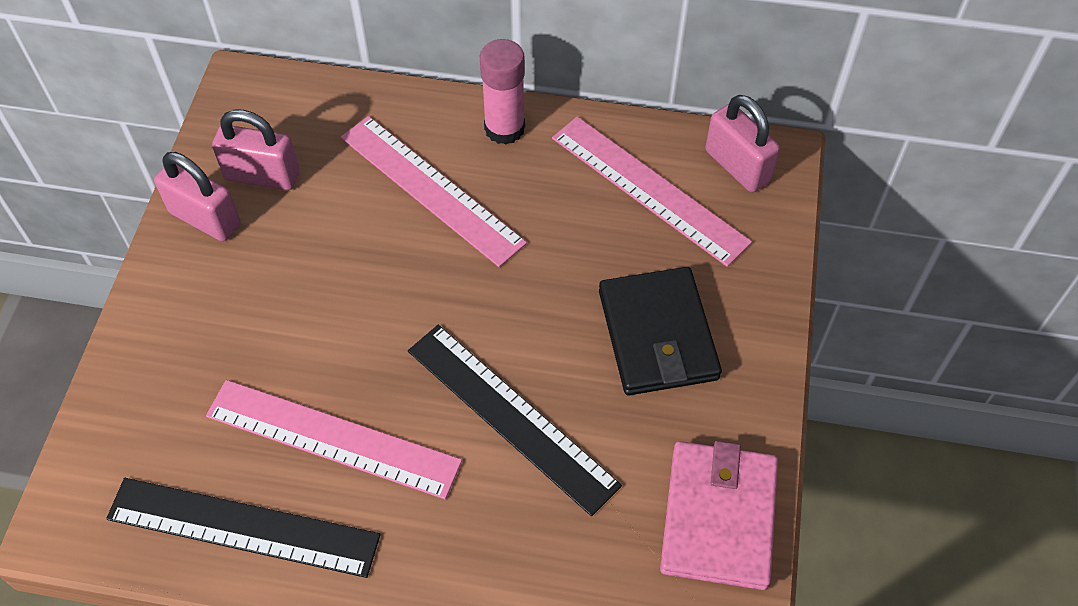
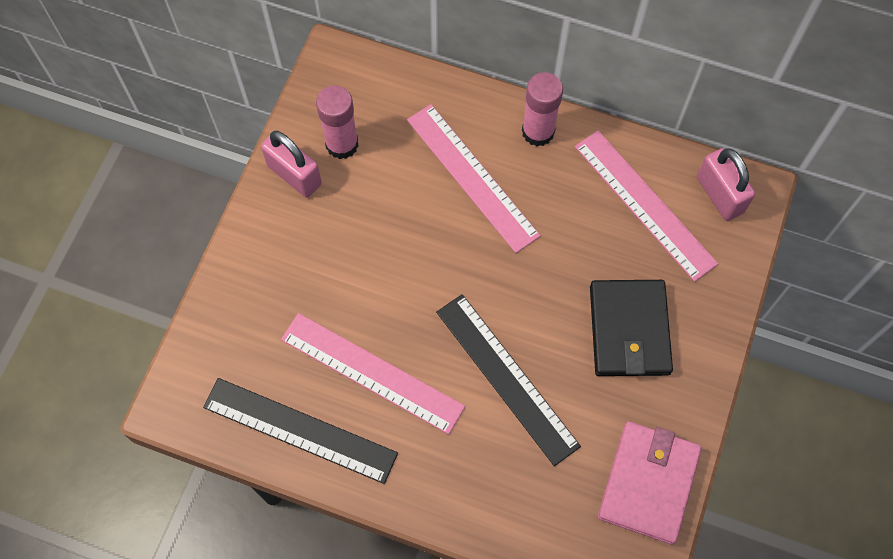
camera: 10 degrees right, 10 degrees up
(262, 176) = (342, 144): pink padlock -> pink glue stick

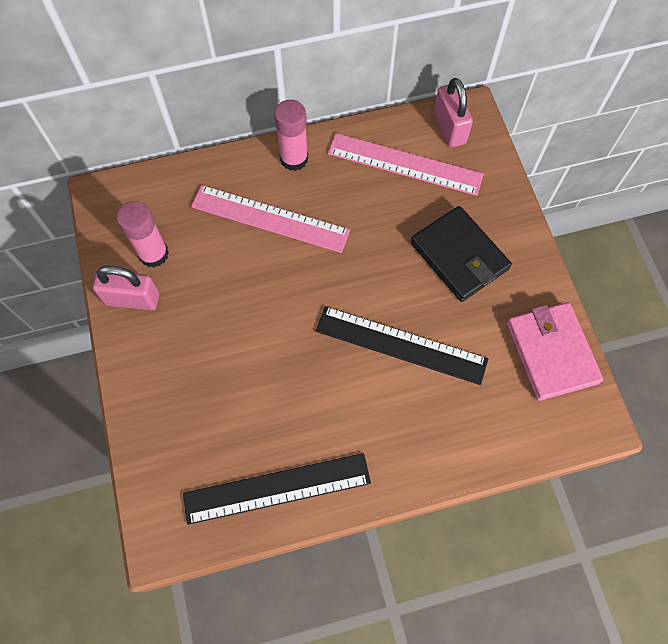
camera: 35 degrees left, 0 degrees up
(372, 372) = (300, 407): pink ruler -> none
(719, 195) = (449, 128): pink padlock -> pink padlock turned 45 degrees clockwise

